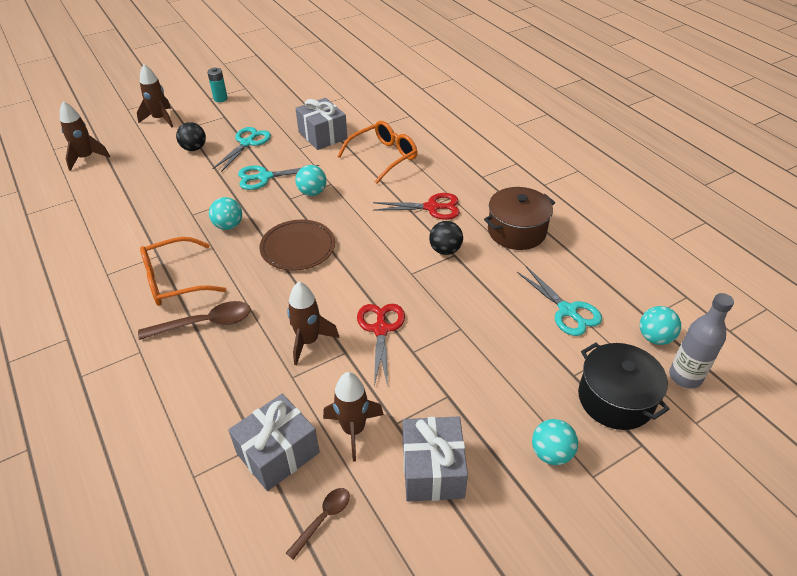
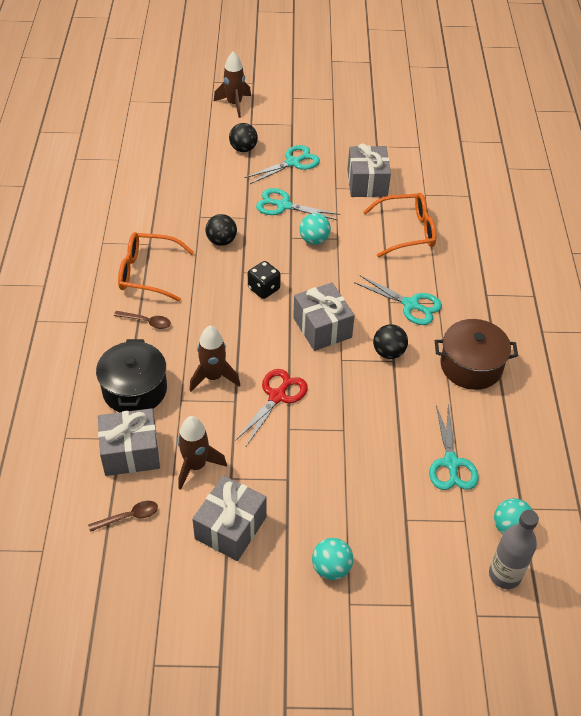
camera: 30 degrees right, 5 degrees up
(86, 158) = (150, 121): brown rocket -> none
(205, 323) = (147, 322): brown spoon -> brown spoon, size x0.60
(220, 99) = (301, 102): turquoise battery -> none
(228, 226) = (221, 241): turquoise ball -> black ball
(298, 247) = (264, 289): brown plate -> black dice
(374, 256) = (322, 327): none -> grey gift
(432, 207) = (410, 305): red scissors -> turquoise scissors
(615, 399) = (424, 558): black pot -> black pot (134, 389)

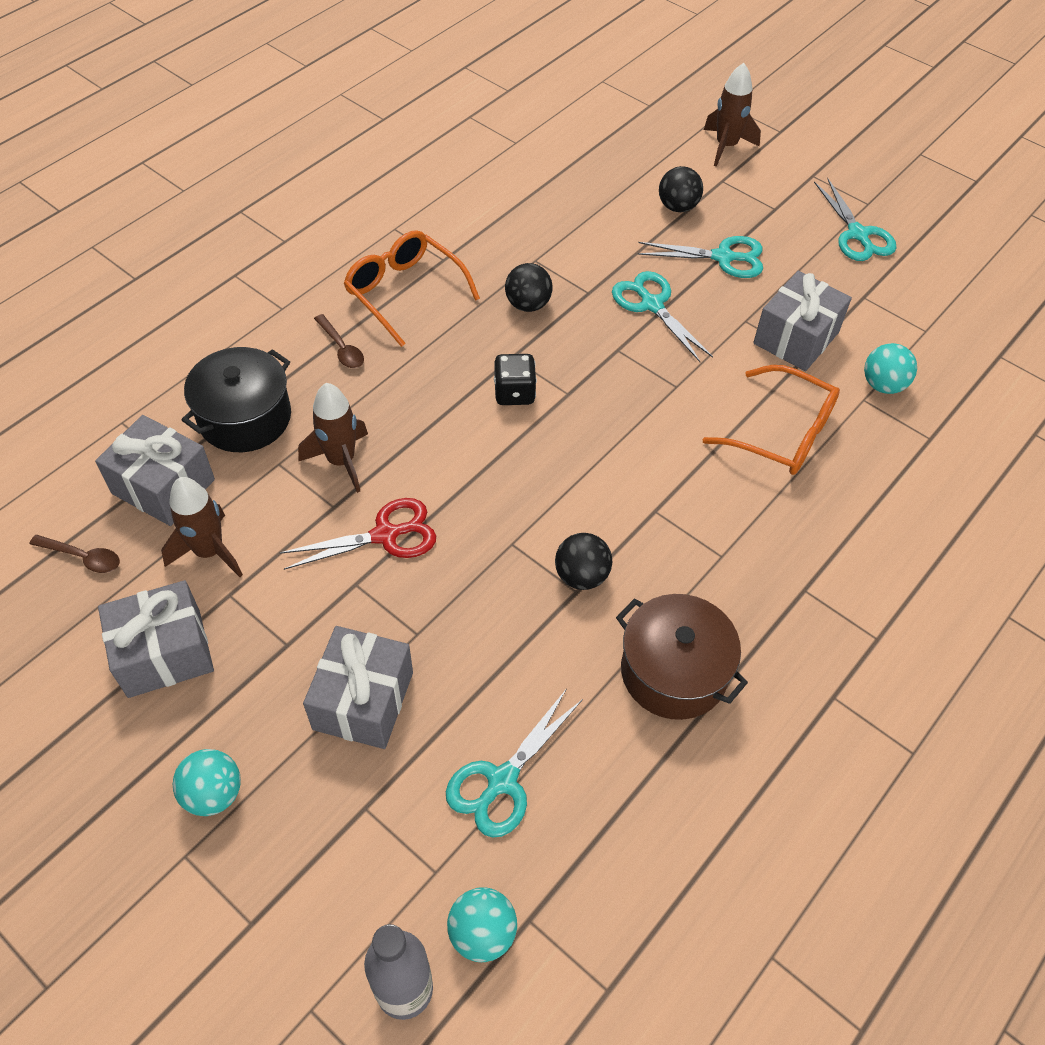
camera: 40 degrees right, 5 degrees up
(314, 240) = (643, 371): turquoise ball -> turquoise ball (883, 385)
(322, 327) = (532, 487): grey gift -> grey gift (363, 700)
(410, 305) = (680, 533): turquoise scissors -> turquoise scissors (858, 234)

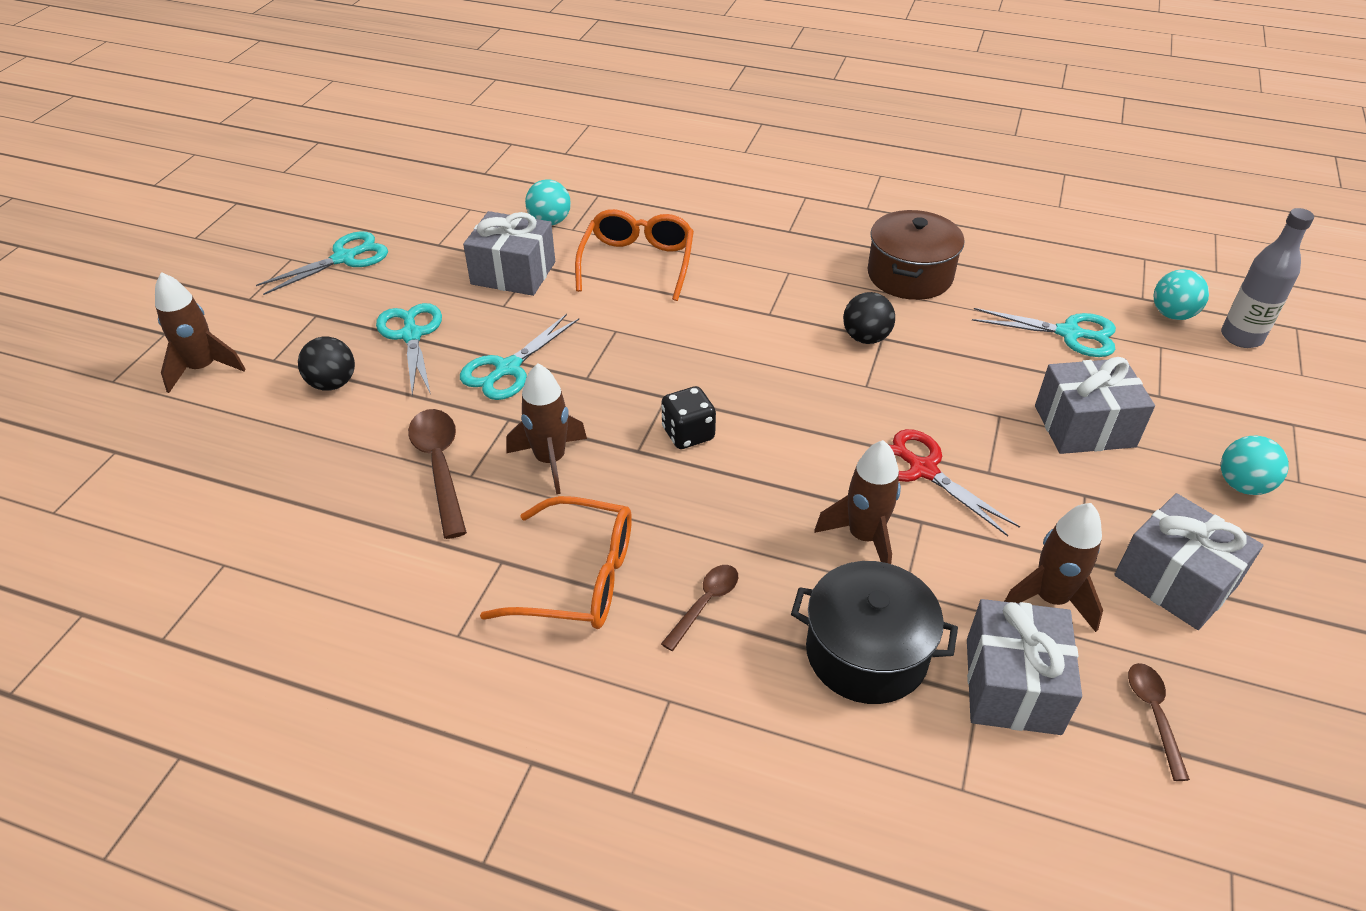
camera: 110 degrees left, 10 degrees down
(404, 292) = (579, 578): orange glasses -> orange glasses turned 105 degrees counterclockwise
(528, 305) = (550, 460): black ball -> brown rocket
(553, 246) = (440, 467): none -> brown spoon

